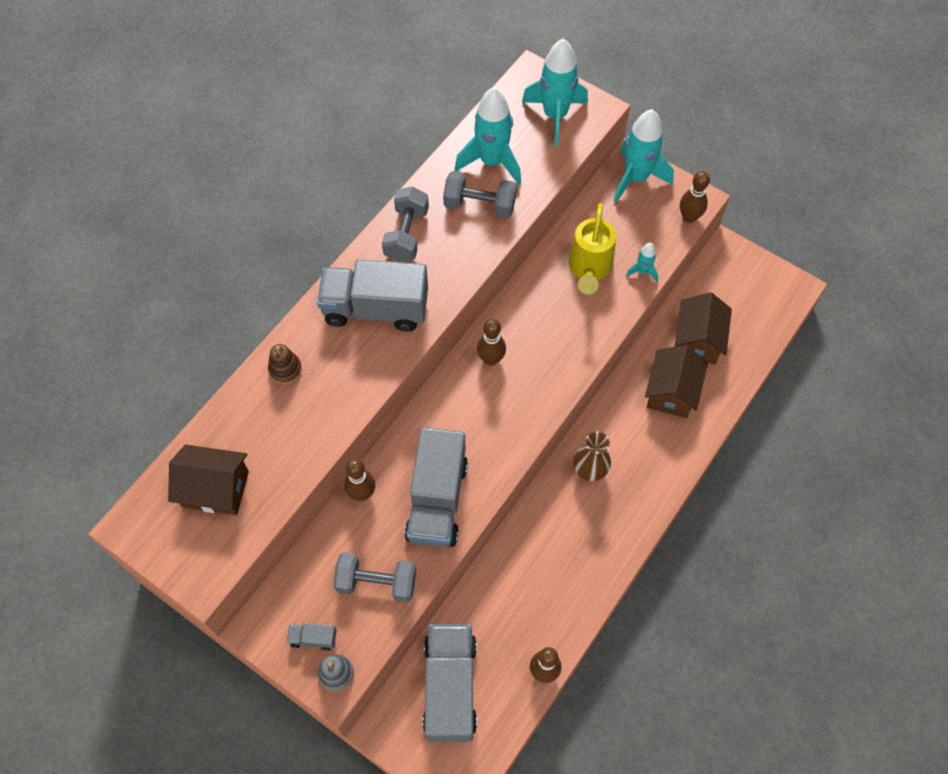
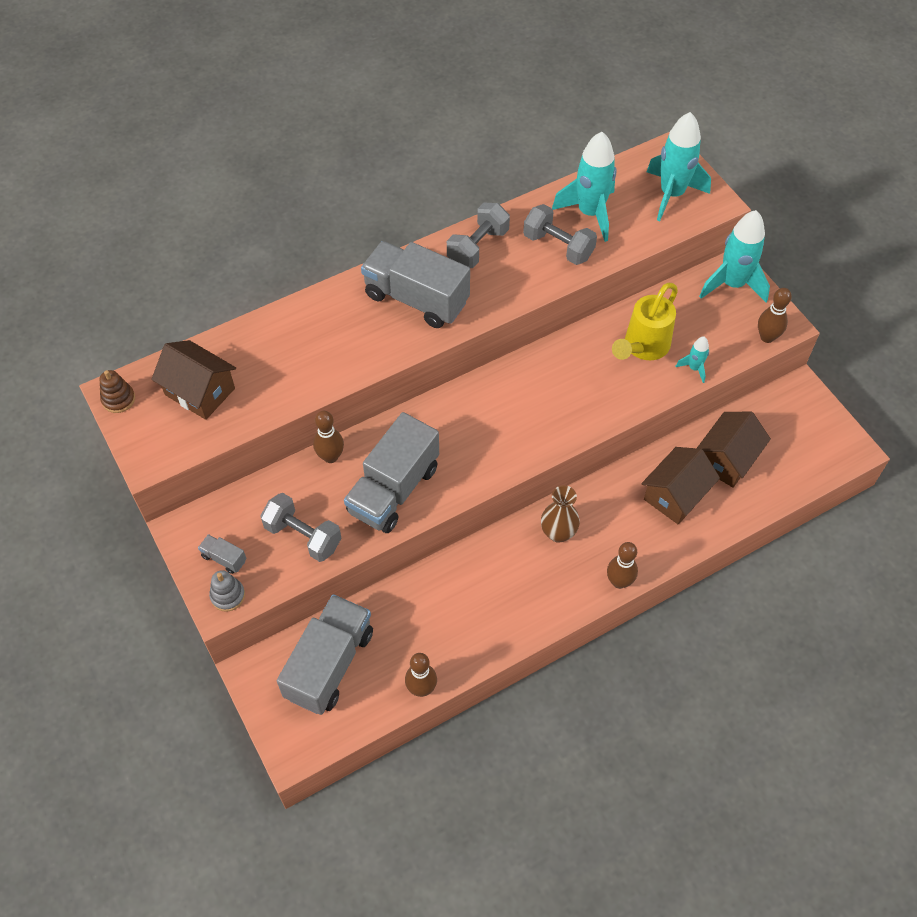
camera: 25 degrees right, 5 degrees down
(285, 369) = (311, 318): brown stacking toy -> brown stacking toy (118, 399)
(491, 359) = (507, 390): brown bowling pin -> brown bowling pin (619, 581)

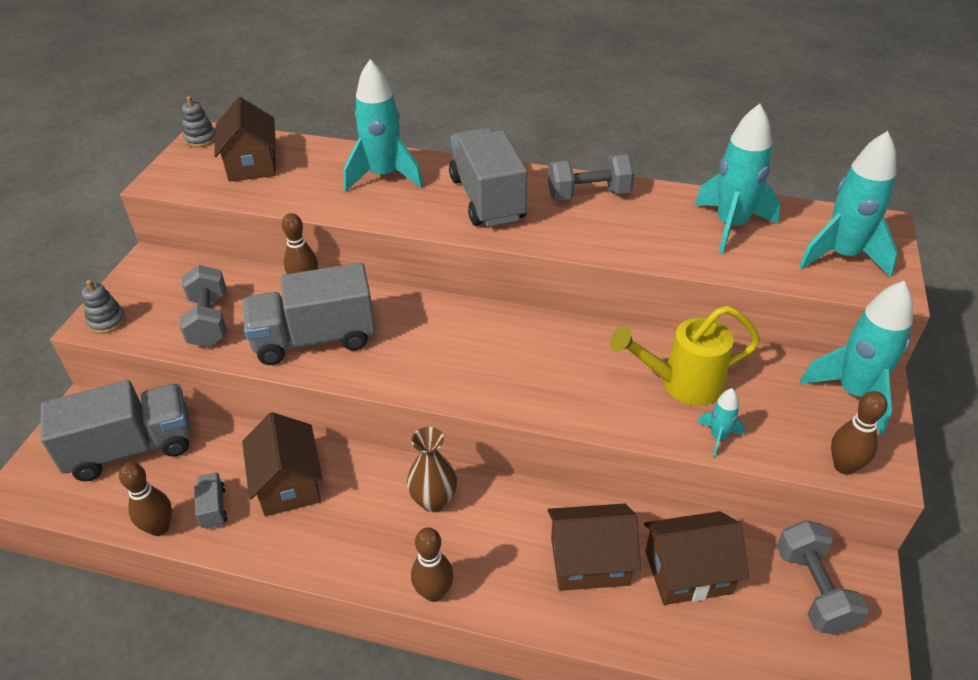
camera: 45 degrees right, 15 degrees down
(118, 399) = (200, 139): brown stacking toy -> grey stacking toy
(224, 558) = (142, 296): grey truck -> grey truck (213, 508)
(318, 330) = (384, 176): none -> turquoise rocket
(462, 596) = (288, 483): none -> brown house
(558, 246) = (665, 232): grey dumbbell -> grey dumbbell (813, 589)

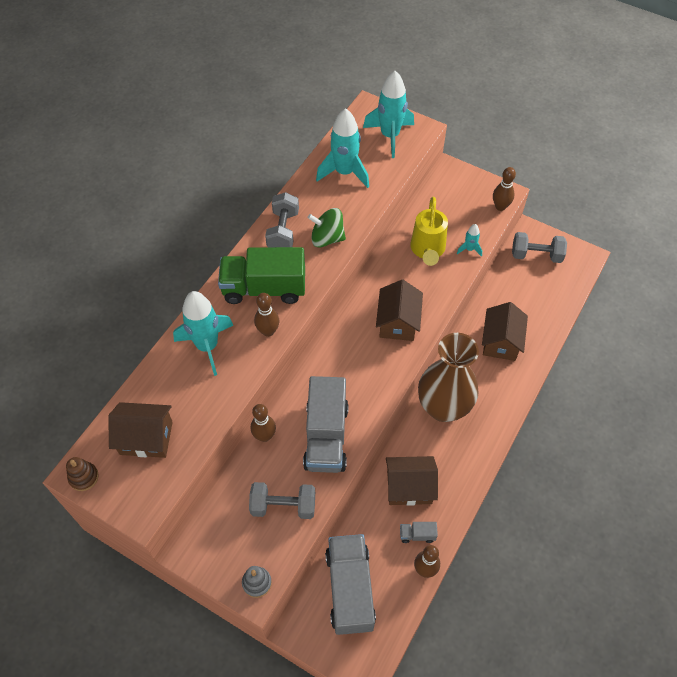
camera: 75 degrees left, 15 degrees up
(200, 139) = (83, 477): grey stacking toy -> brown stacking toy
(434, 501) = (443, 407): brown vase -> brown vase, size x1.94
(434, 592) = (504, 420): brown bowling pin -> brown bowling pin (268, 331)
(487, 199) = (264, 288): grey truck -> green truck
(599, 233) = (327, 238): none -> green spinning top
(688, 572) = (516, 301): brown house -> brown house (398, 322)
(854, 394) = (456, 181): turquoise rocket -> none

